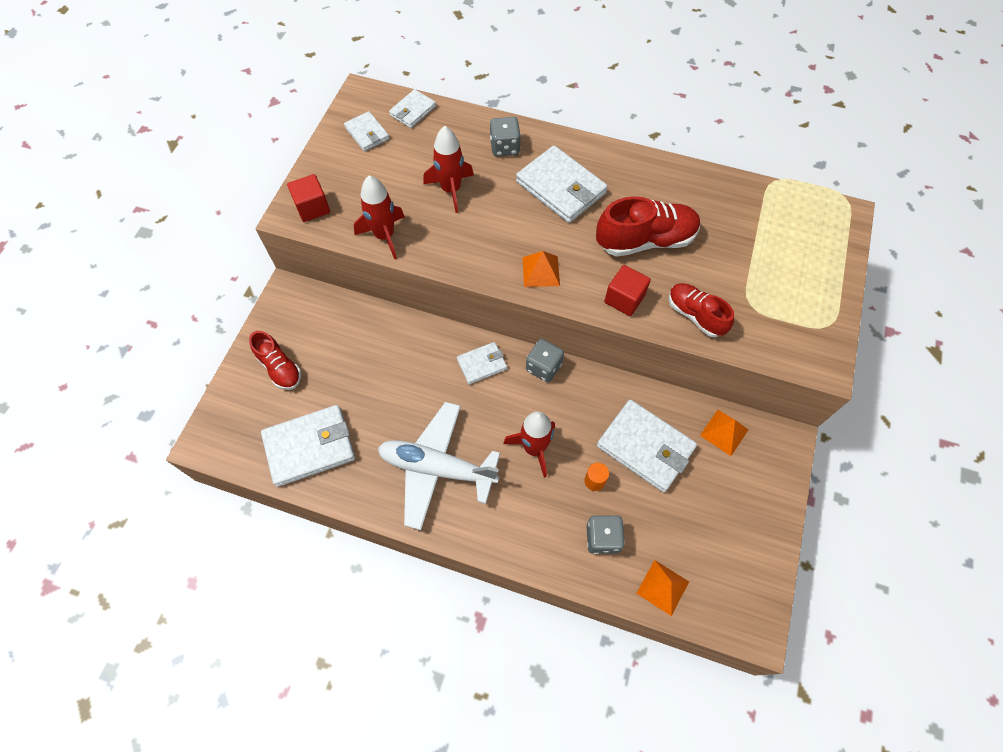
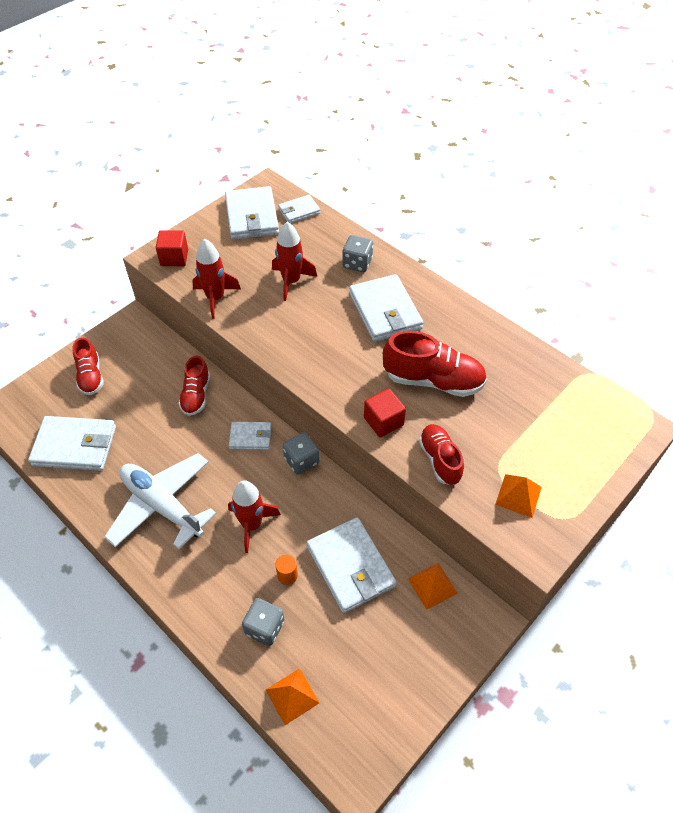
camera: 25 degrees right, 10 degrees down
(367, 133) = (252, 216): white wallet -> white wallet, size x1.80
(402, 344) = (196, 395): none -> red shoe
(541, 271) = (325, 372): orange pyramid -> orange pyramid (518, 495)

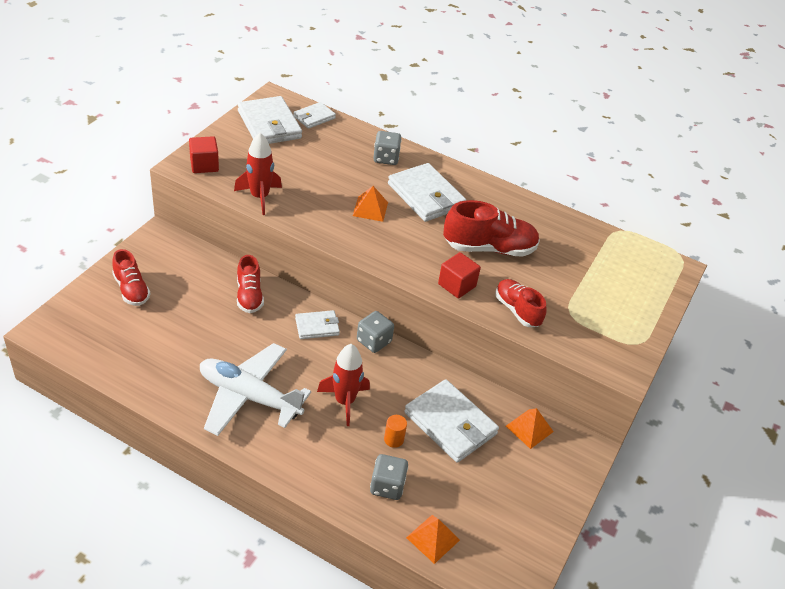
camera: 20 degrees left, 10 degrees down
(75, 446) = (137, 354): white wallet -> none
(291, 281) = (328, 177): red rocket -> none
(518, 495) = (593, 330): orange pyramid -> orange pyramid (370, 209)

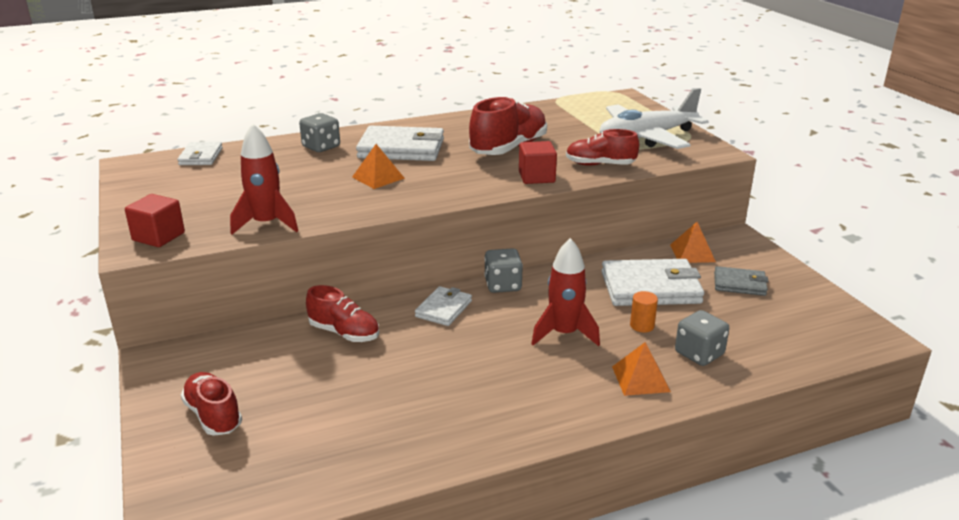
camera: 45 degrees left, 15 degrees down
(131, 289) = (213, 416): red shoe -> red shoe turned 135 degrees counterclockwise
(249, 396) = (492, 393): white plane -> white plane (646, 137)
(269, 124) = (166, 180): white wallet -> none
(433, 538) = (785, 354): orange pyramid -> orange pyramid (640, 379)
(510, 476) = (739, 284): none -> grey wallet

